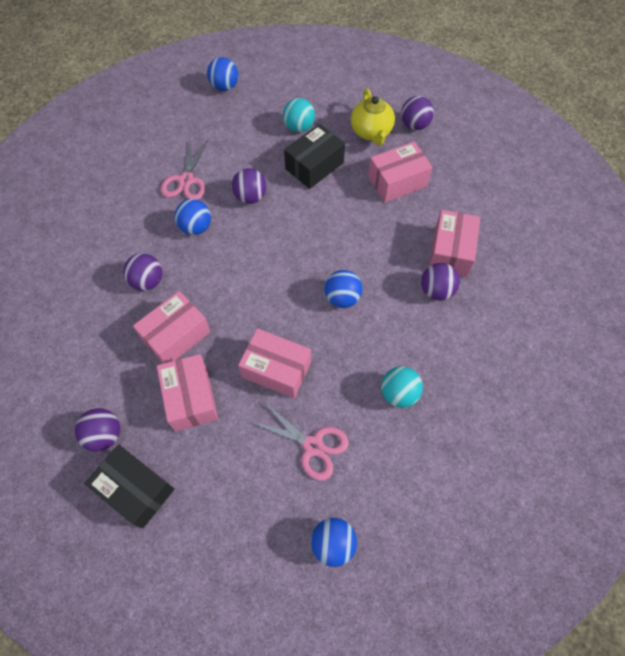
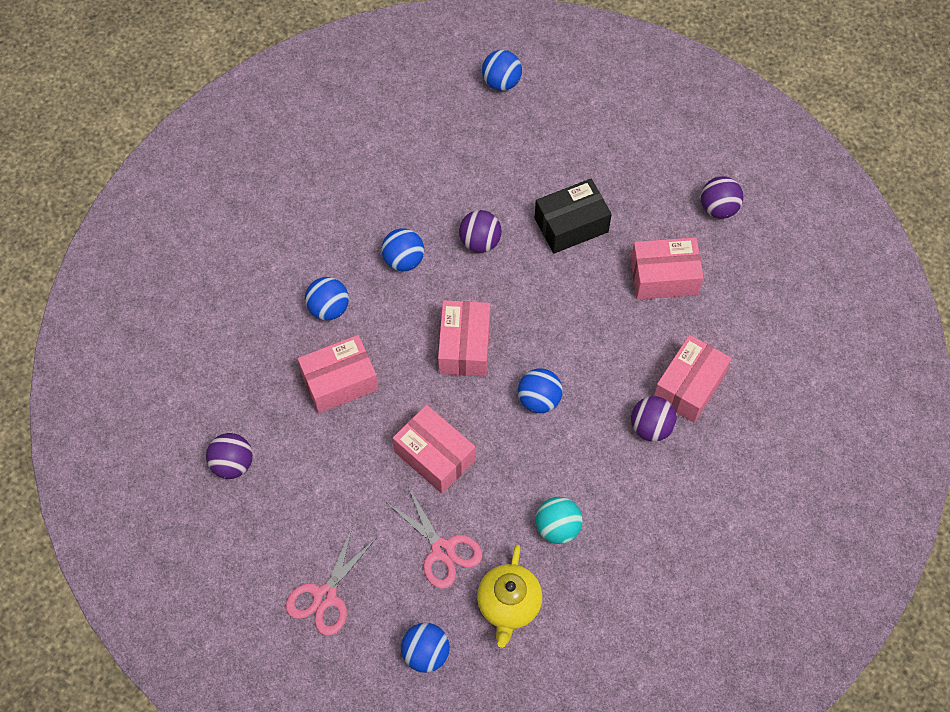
camera: 20 degrees right, 0 degrees up
(136, 489) = (247, 530): black box -> none
(147, 281) = (328, 308): purple ball -> blue ball
(186, 180) = (412, 197): pink scissors -> pink scissors (325, 596)
(191, 398) = (333, 456): pink box -> pink box (464, 346)
(299, 127) = (572, 167): turquoise ball -> none
(371, 132) = (660, 201): yellow teapot -> yellow teapot (508, 605)

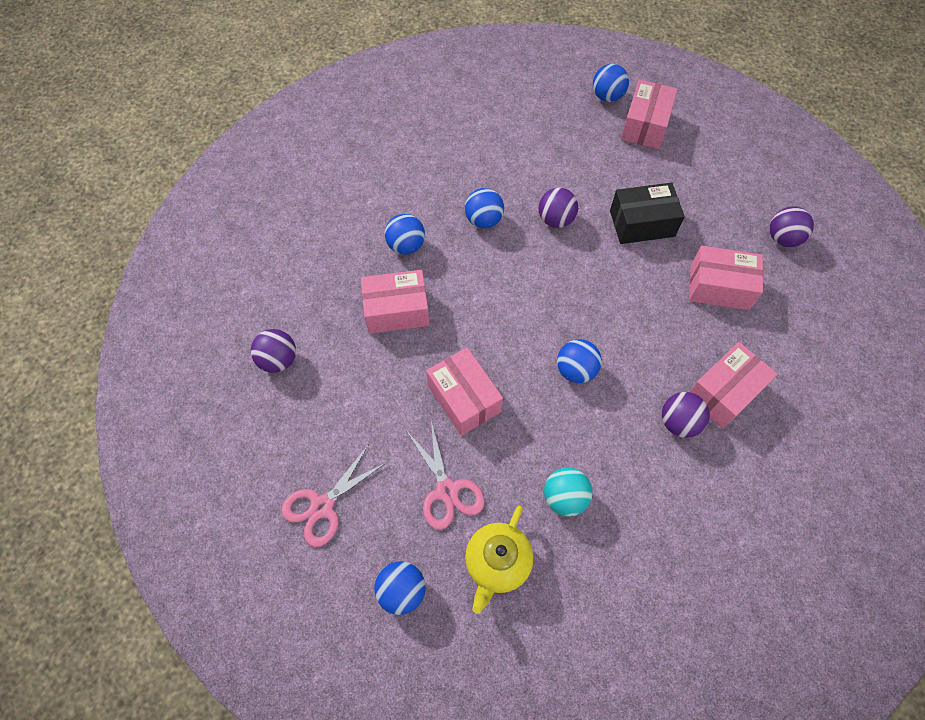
camera: 15 degrees right, 0 degrees up
(464, 346) = (518, 306): pink box -> pink box (645, 125)

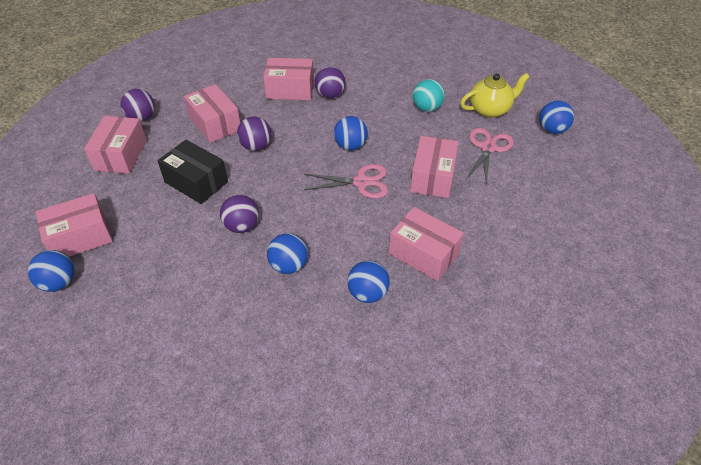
camera: 135 degrees left, 15 degrees down
(278, 360) = (544, 285): purple ball -> purple ball (256, 146)
(322, 506) = (572, 187): pink scissors -> pink scissors (361, 182)
(732, 195) = (121, 155): none -> pink box

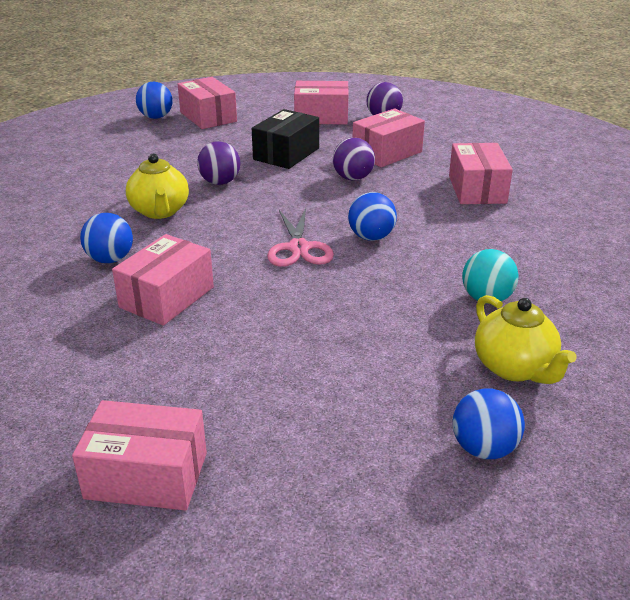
camera: 85 degrees right, 15 degrees down
(289, 266) = (160, 211): blue ball -> yellow teapot
(330, 95) = (479, 217): purple ball -> none
(432, 177) = (317, 304): pink box -> pink box (146, 475)
(488, 148) = (402, 361): pink scissors -> none

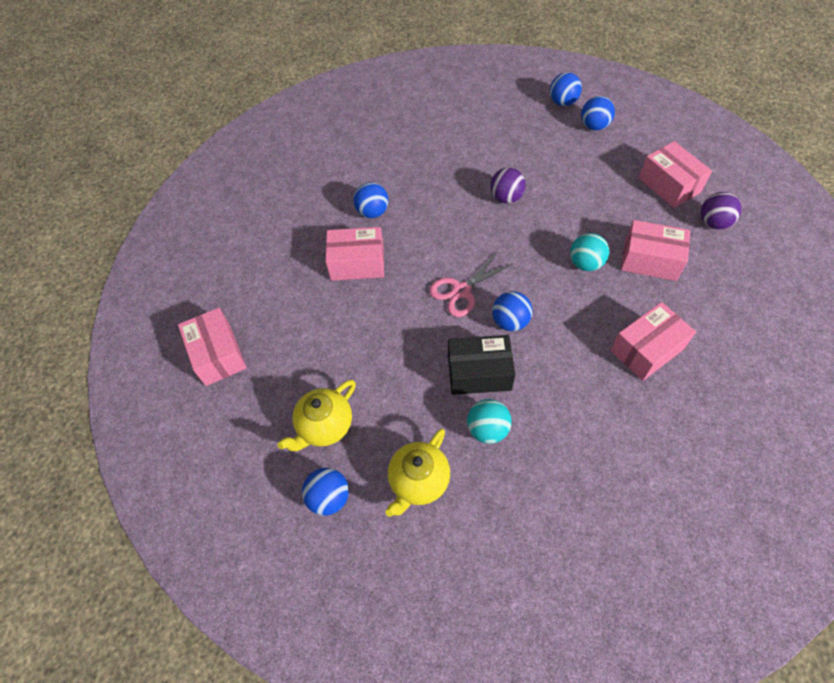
camera: 60 degrees right, 25 degrees up
(160, 211) = (442, 195): yellow teapot -> yellow teapot (324, 426)
(208, 117) = (594, 126): pink box -> blue ball
(286, 154) = (583, 204): black box -> black box (479, 373)
(353, 178) = (585, 264): purple ball -> turquoise ball

